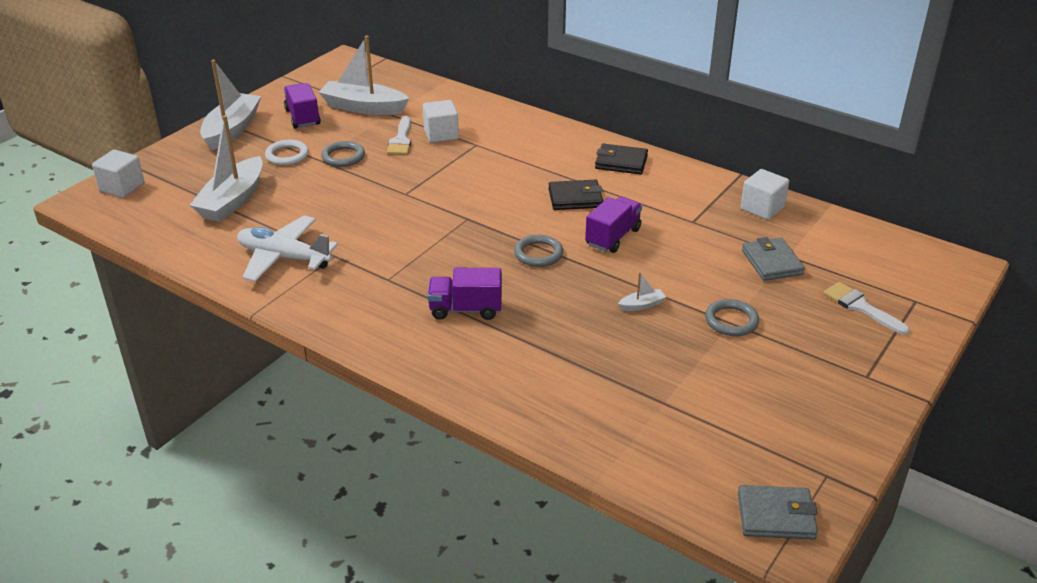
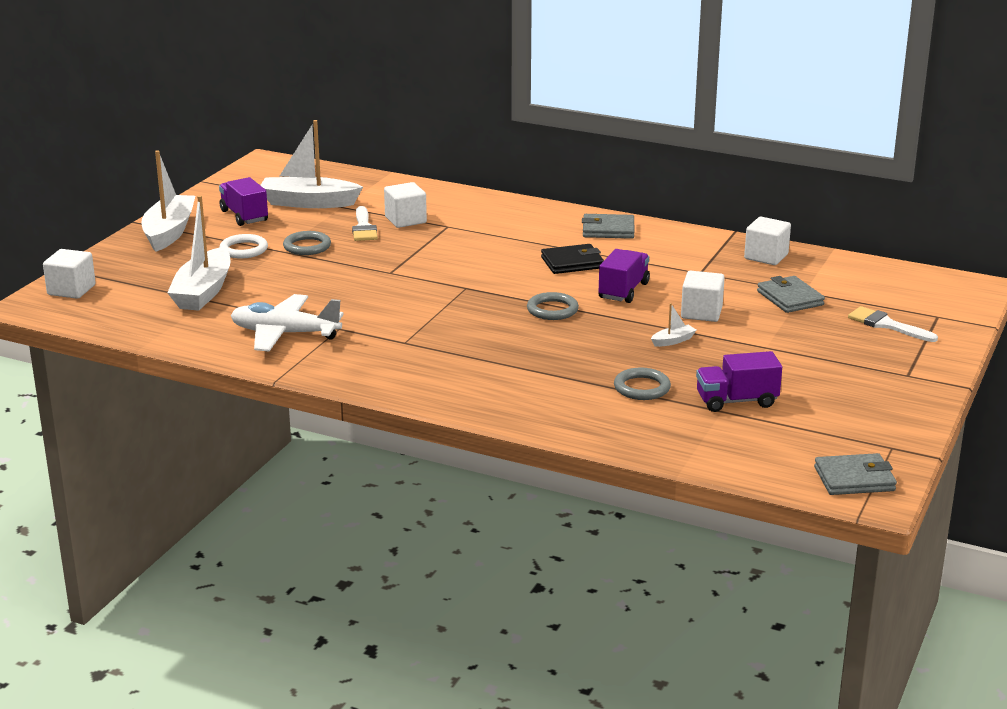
camera: 10 degrees left, 10 degrees down
(465, 309) = (496, 359): purple truck -> purple truck (736, 401)
(621, 162) = (608, 230): black wallet -> grey wallet
(680, 272) = (701, 313): none -> white cube
(731, 321) = (765, 345): grey ring -> grey ring (642, 388)

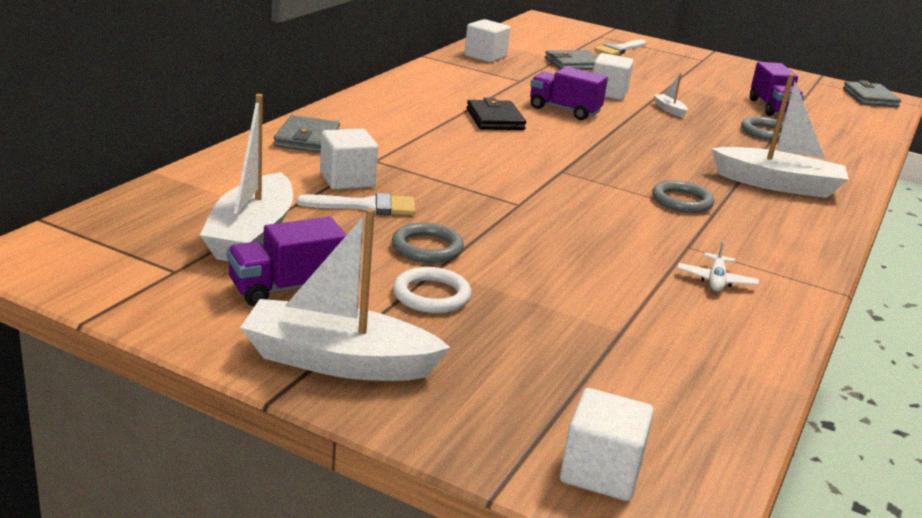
camera: 90 degrees left, 0 degrees up
(203, 292) = (593, 334): white boat -> white boat (778, 185)
(285, 334) = (716, 280): white plane -> white plane, size x0.48
(552, 310) = (613, 142): grey ring -> grey ring (681, 201)
(608, 230) = (409, 95): grey wallet -> grey wallet (307, 139)

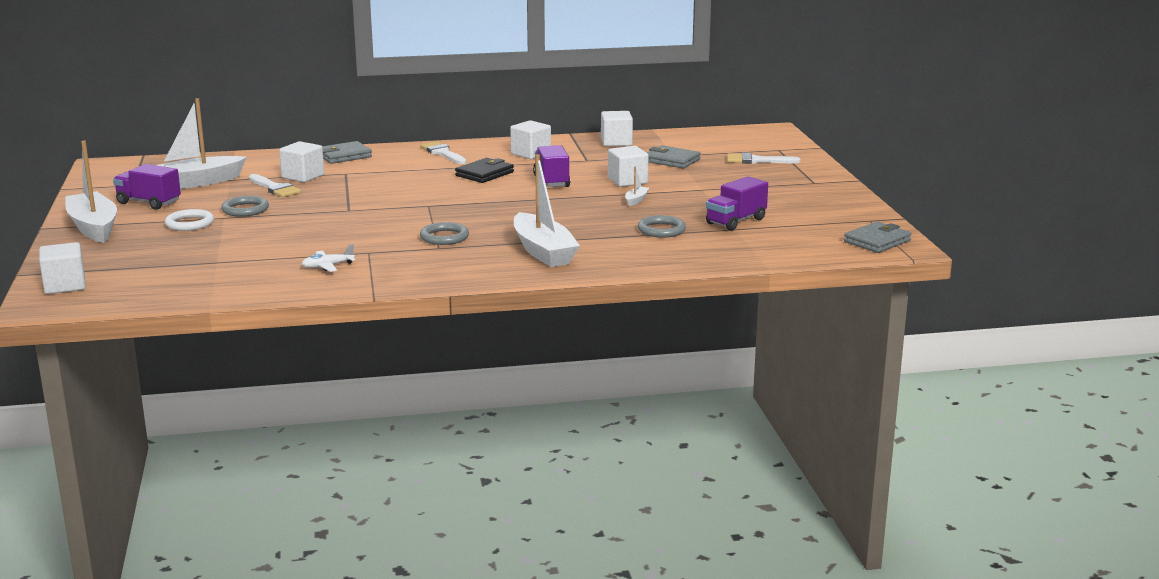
camera: 55 degrees right, 5 degrees down
(389, 107) = (442, 153): none -> white brush
(462, 86) = (531, 154): none -> white cube

